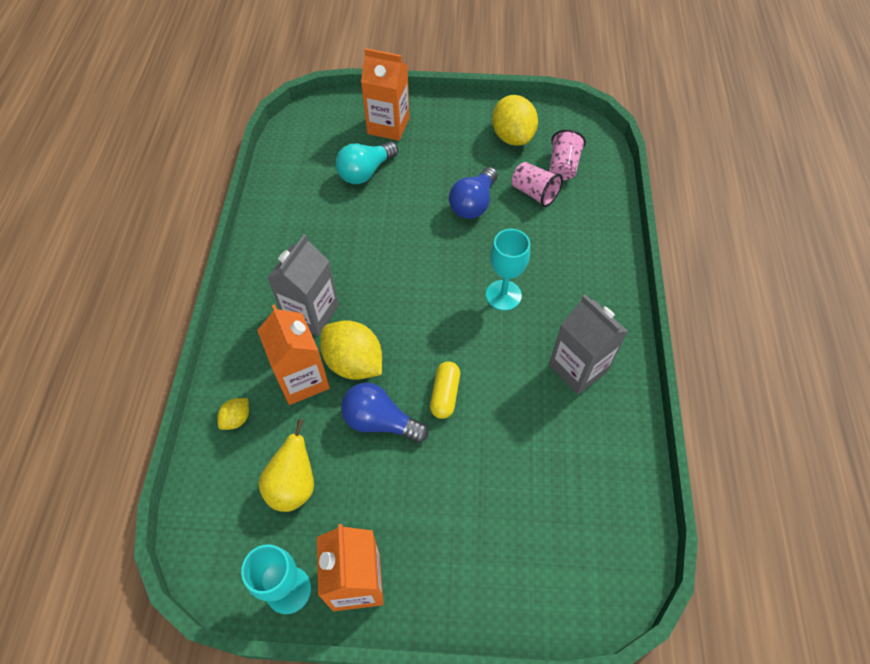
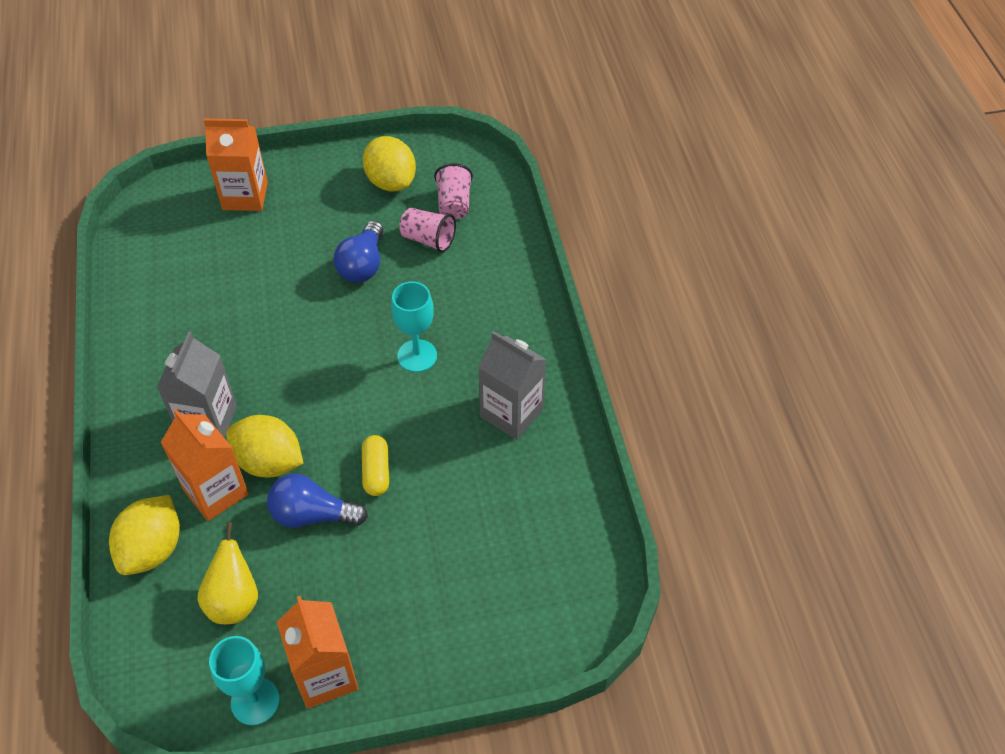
camera: 15 degrees left, 5 degrees down
(237, 419) = (153, 549): yellow lemon -> yellow lemon, size x2.06
(365, 172) = (231, 254): turquoise light bulb -> none

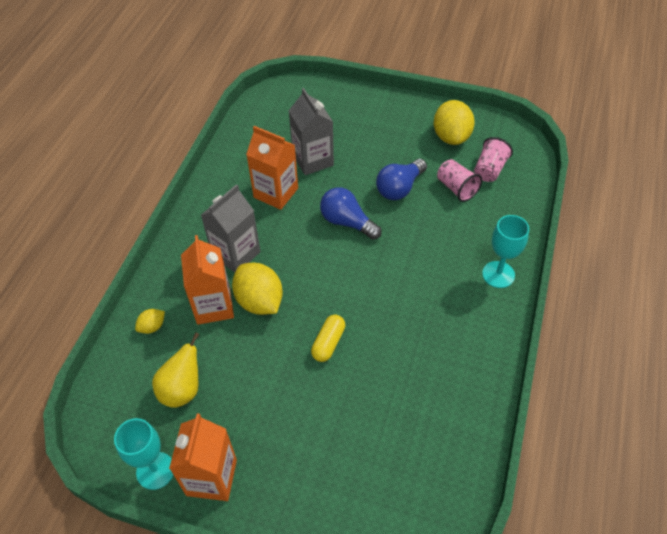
camera: 30 degrees right, 0 degrees up
(153, 549) = (152, 327): yellow lemon -> yellow lemon, size x0.49
(245, 196) = (344, 110): orange carton -> orange carton (276, 193)
(312, 515) = (267, 353): blue light bulb -> blue light bulb (347, 222)
(417, 356) = (403, 270): turquoise goblet -> turquoise goblet (498, 274)
(511, 413) = (451, 344): grey carton -> grey carton (313, 160)

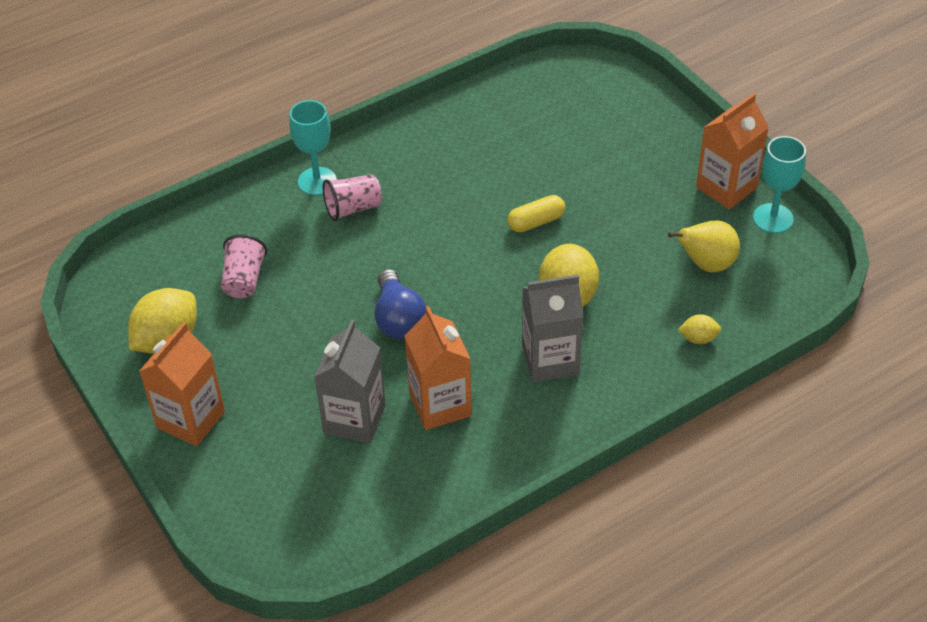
camera: 140 degrees left, 5 degrees down
(213, 306) = (619, 320): orange carton -> orange carton (191, 419)
(399, 188) = (301, 319): blue light bulb -> none
(489, 169) = (183, 276): pink cup -> pink cup (353, 208)

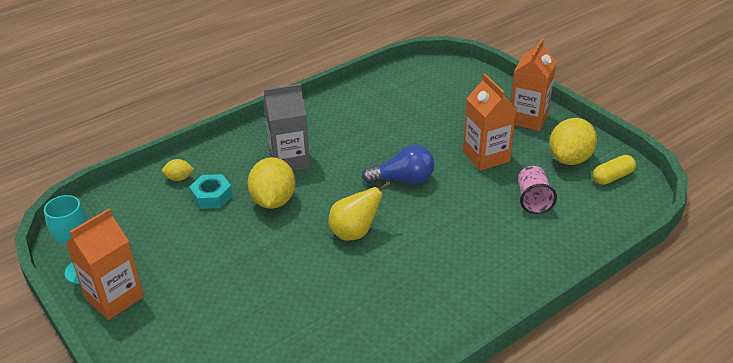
camera: 175 degrees right, 10 degrees down
(317, 181) = (504, 285): turquoise goblet -> none
(353, 208) = (462, 261): pink cup -> none
(354, 419) = (420, 124): grey carton -> none
(398, 319) = (403, 180): blue light bulb -> blue light bulb turned 105 degrees clockwise
(440, 404) = (365, 133): orange carton -> orange carton (486, 156)
(536, 222) = (296, 257): yellow capsule -> yellow capsule (612, 177)
(648, 307) = (212, 196): none -> turquoise nut
(706, 264) = (156, 229): yellow pear -> yellow pear (354, 233)

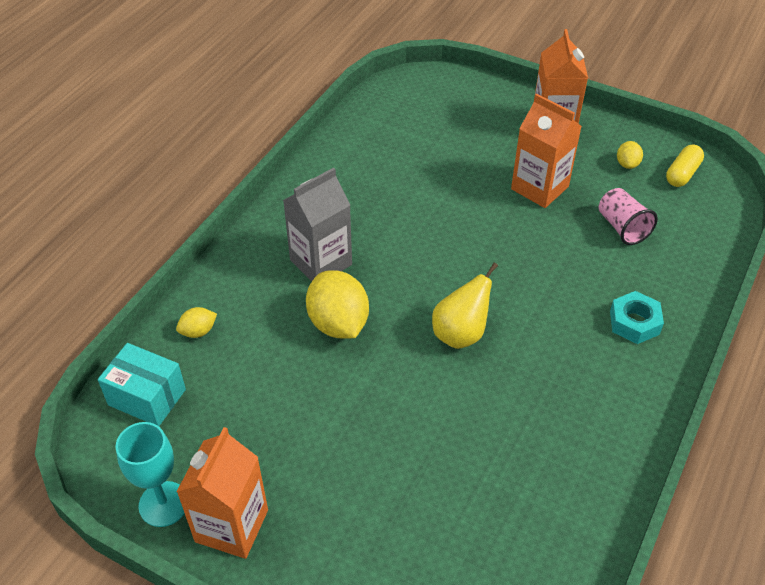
camera: 25 degrees left, 10 degrees up
(119, 206) = (147, 397): none -> turquoise box
(212, 196) = (258, 343): turquoise nut -> turquoise nut (634, 322)
(403, 180) = (470, 246): blue light bulb -> none
(570, 159) = (627, 164): yellow lemon -> yellow lemon, size x0.49

